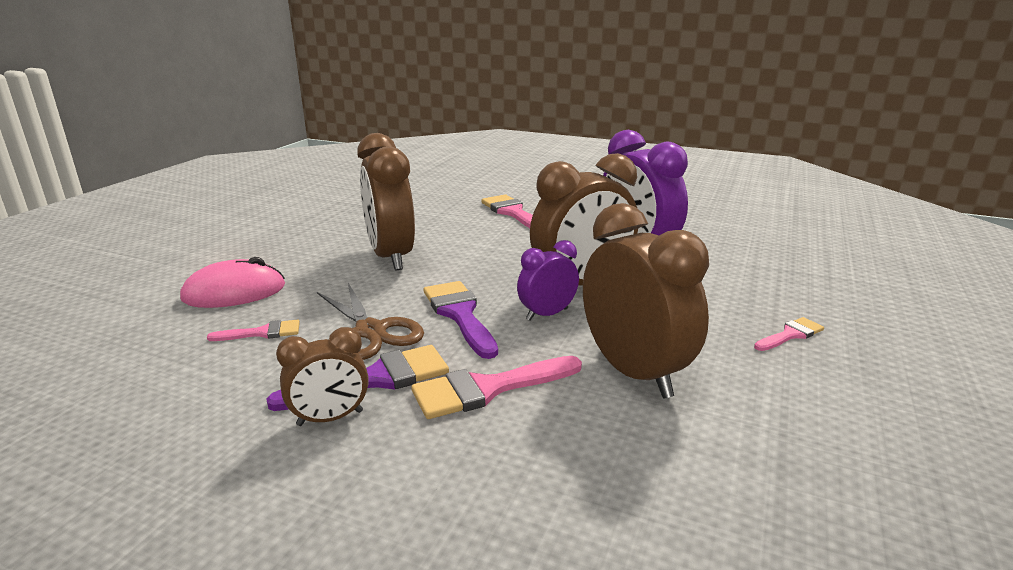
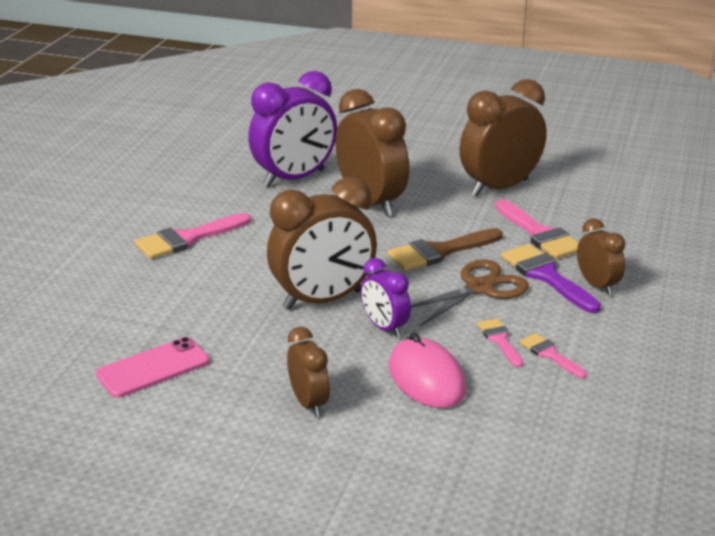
camera: 95 degrees left, 5 degrees up
(247, 249) = (309, 403): none -> brown clock
(334, 207) = (153, 368): none -> pink phone
(460, 315) = (439, 252): purple brush -> brown brush
(547, 314) = (428, 216): purple clock -> purple clock (384, 327)
(790, 335) = (434, 138): pink brush -> pink brush (550, 355)

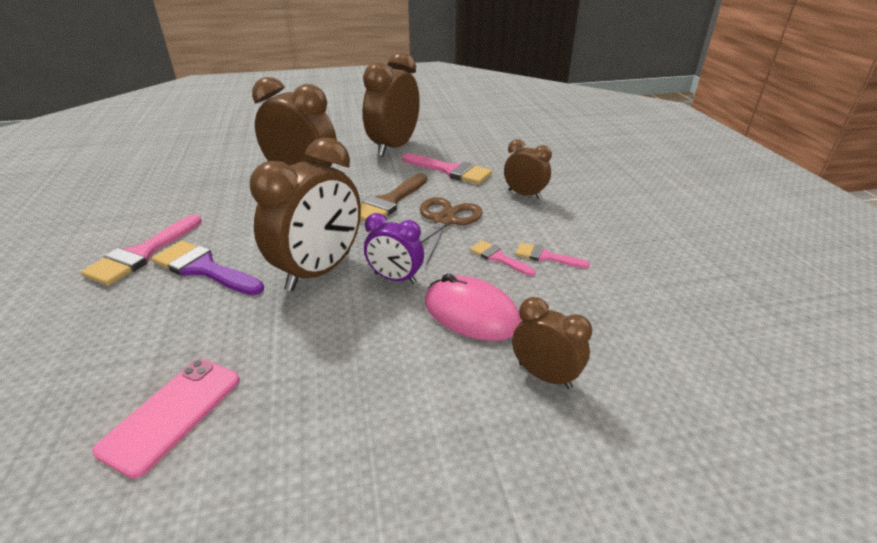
camera: 30 degrees left, 5 degrees up
(294, 178) = (222, 177): purple clock -> none
(309, 403) = (382, 384): brown clock -> brown clock (544, 375)
(546, 276) = (484, 198): purple brush -> purple brush (204, 269)

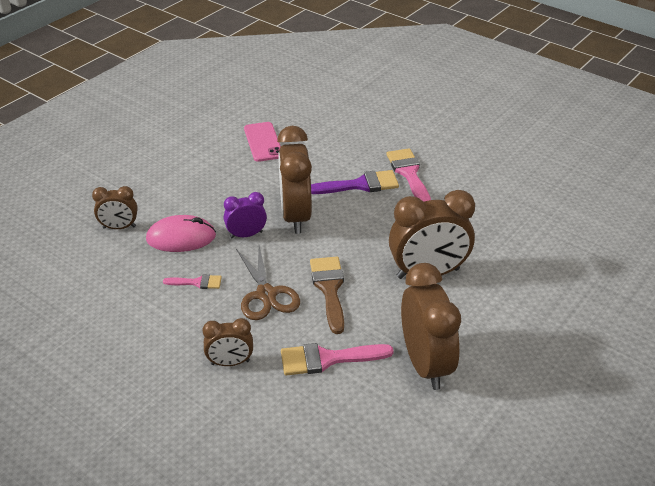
camera: 140 degrees right, 5 degrees up
(546, 257) = (165, 301): pink brush -> none

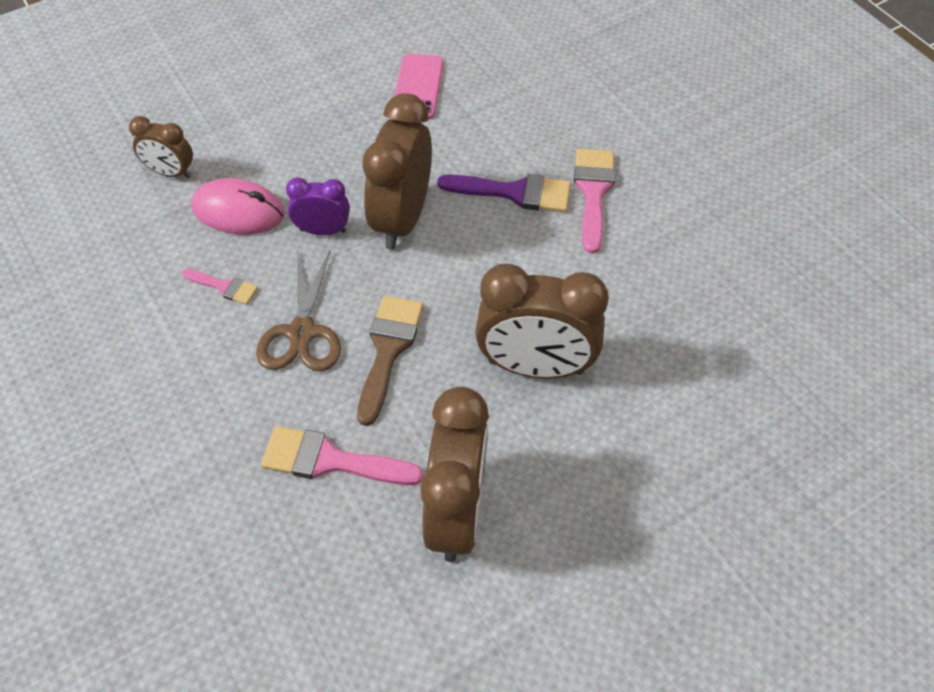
camera: 20 degrees right, 15 degrees up
(230, 362) = (205, 424): brown clock -> none

